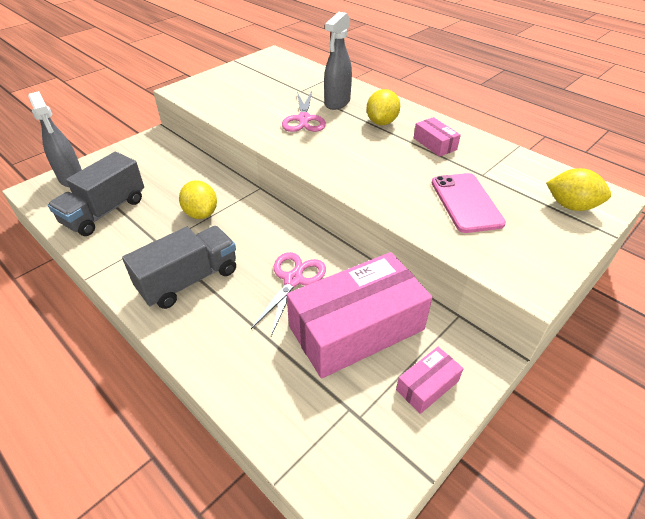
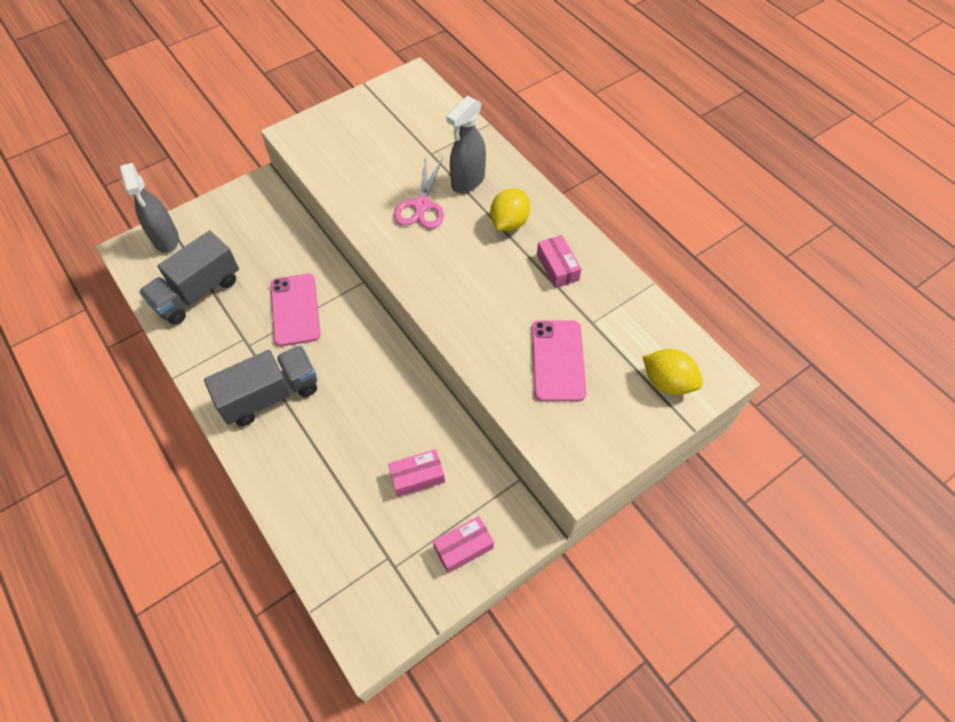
camera: 10 degrees right, 15 degrees up
(201, 213) = (295, 310): yellow lemon -> pink phone
(293, 280) = (371, 411): pink scissors -> none
(356, 328) = (417, 477): pink box -> pink box, size x0.44

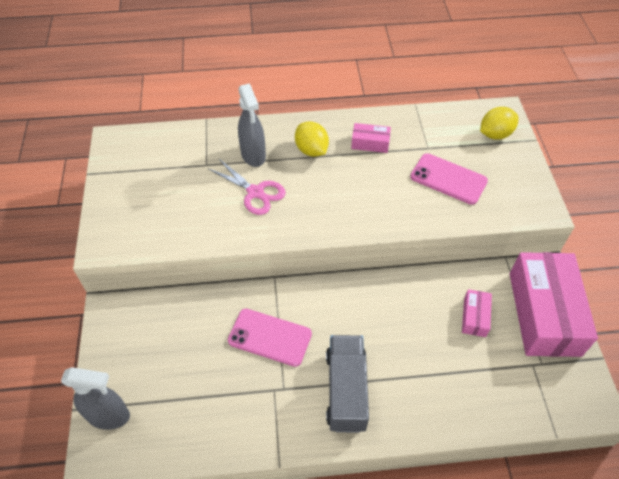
camera: 60 degrees left, 5 degrees down
(197, 292) = (195, 410): grey truck -> none
(463, 547) = (544, 313): pink box -> pink box, size x2.30

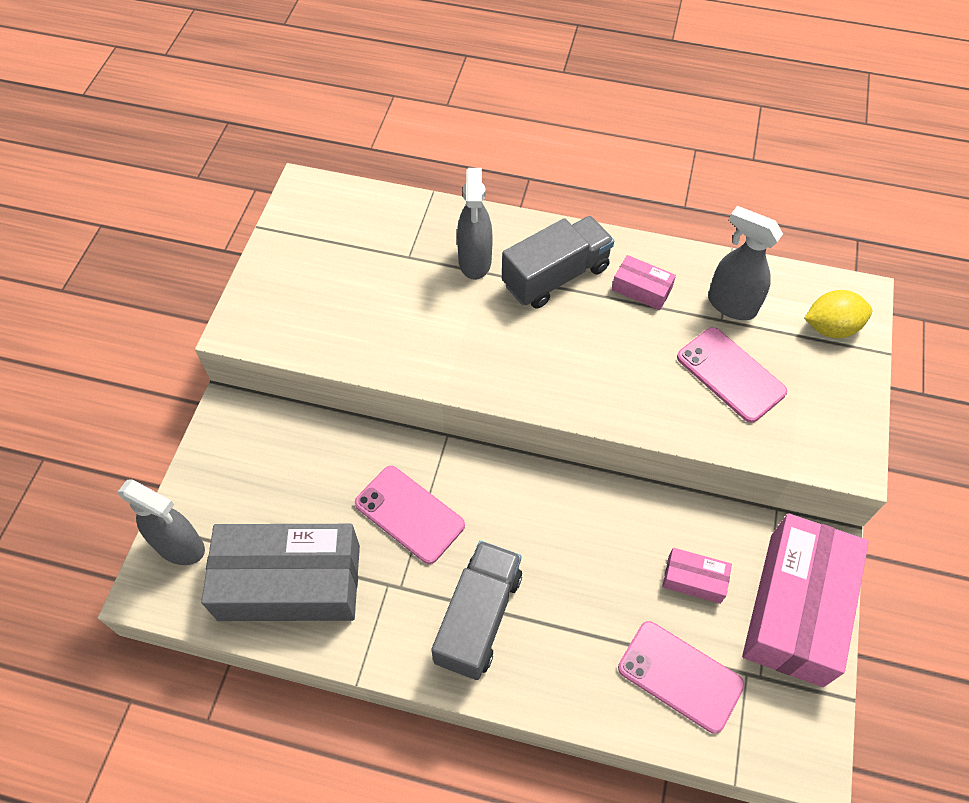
camera: 20 degrees right, 5 degrees up
(202, 413) = (290, 582): none -> grey box
(255, 192) = (457, 315): pink scissors -> none
(311, 150) = (556, 276): yellow lemon -> grey truck
(429, 137) = (731, 305): none -> grey spray bottle
(474, 317) = (694, 579): pink box -> pink box turned 75 degrees clockwise
(493, 381) = (680, 676): none -> pink phone

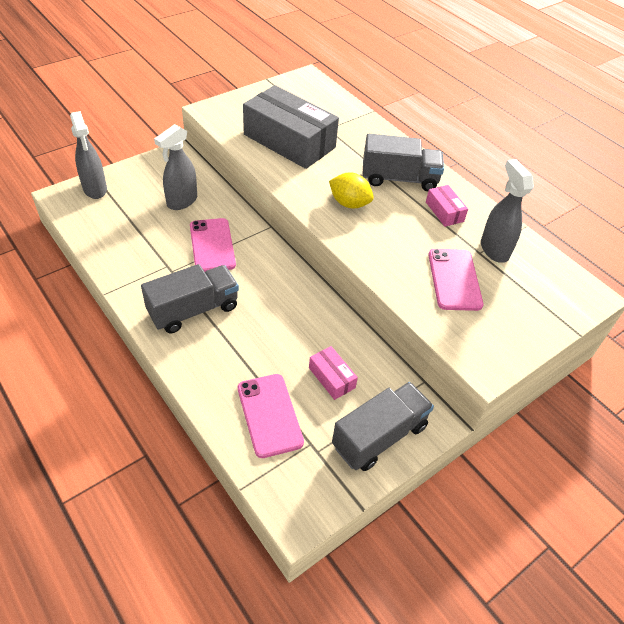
camera: 35 degrees right, 10 degrees down
(290, 582) = (124, 234): grey box -> grey box (289, 141)
(475, 262) = (360, 149): grey spray bottle -> grey spray bottle (182, 201)
(796, 608) = (379, 436): pink box -> grey truck
(830, 327) = (551, 298): yellow lemon -> yellow lemon (349, 203)

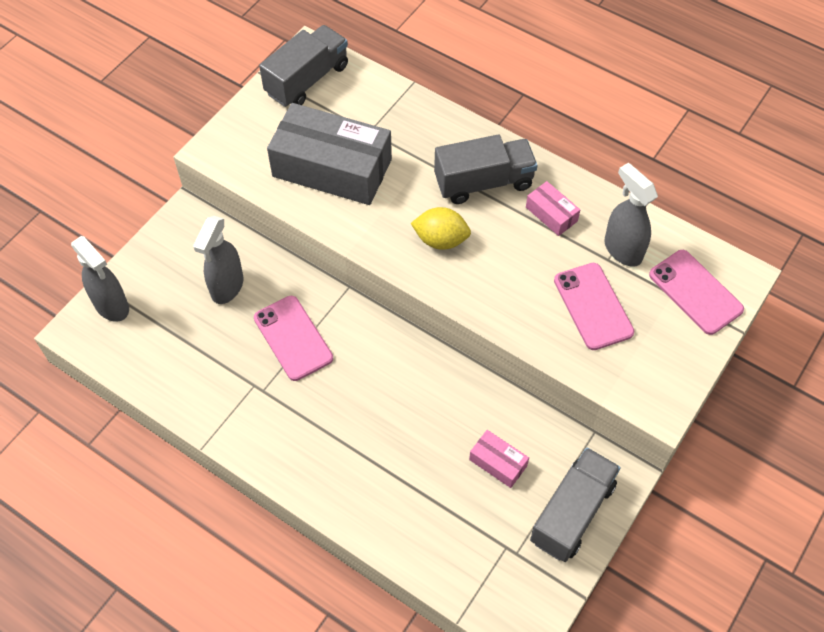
camera: 15 degrees left, 10 degrees up
(193, 310) = (313, 433): grey truck -> grey truck (307, 80)
(269, 415) = (451, 530): pink phone -> pink phone (695, 292)

